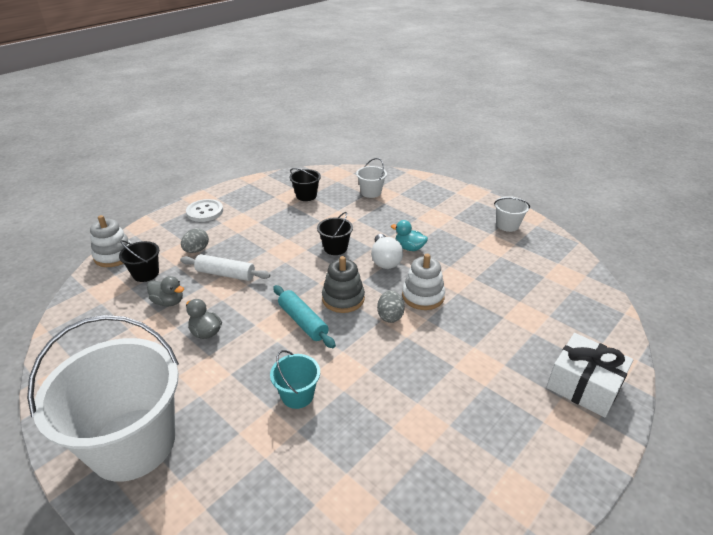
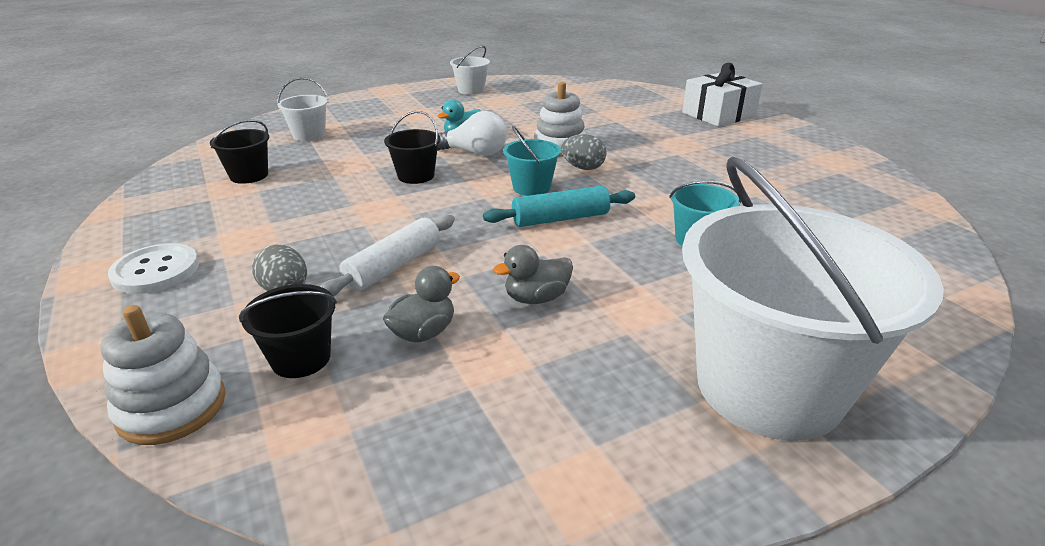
camera: 70 degrees left, 5 degrees down
(343, 299) = (531, 187): grey stacking toy -> turquoise bucket

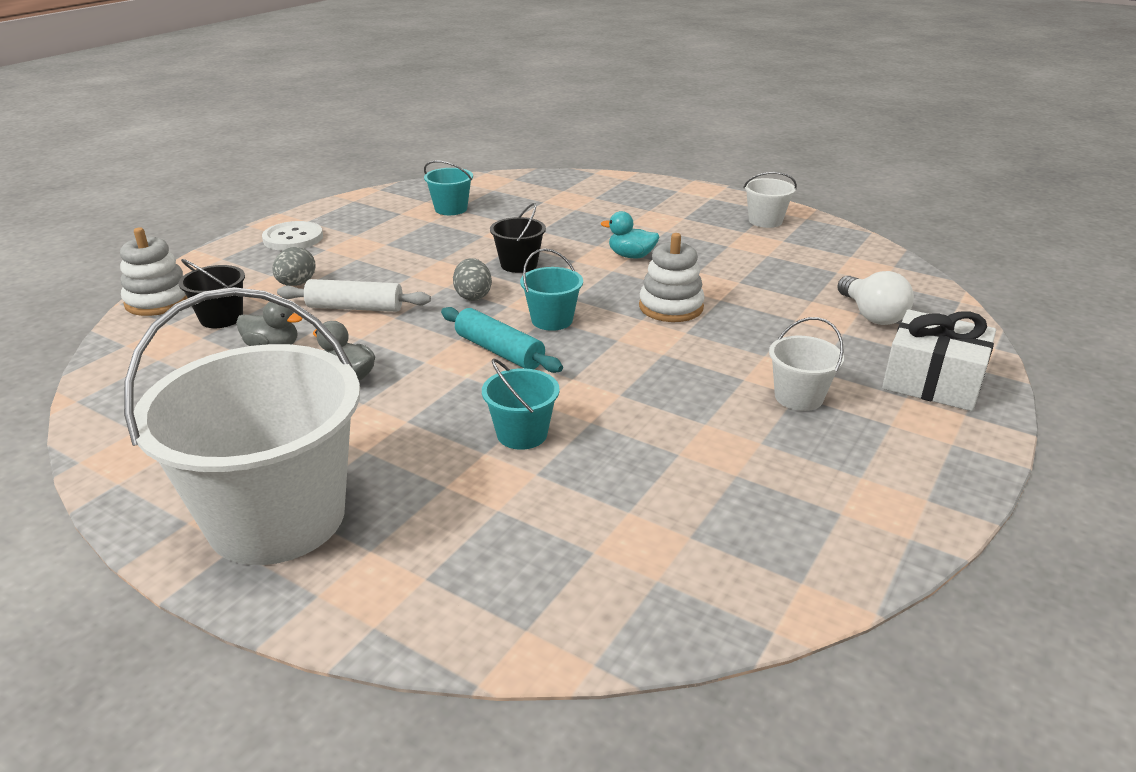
camera: 60 degrees right, 0 degrees up
(249, 175) = (451, 209): black bucket -> turquoise bucket
(309, 135) = (550, 199): white bucket -> white bucket (798, 397)
(474, 153) = (599, 272): white light bulb -> white light bulb (871, 315)
(583, 168) = (630, 333): grey egg -> grey egg (473, 296)

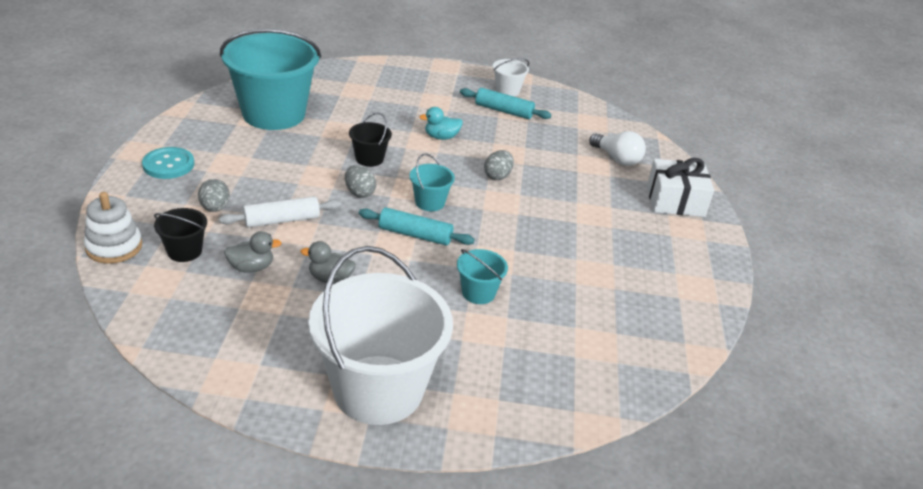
camera: 30 degrees left, 5 degrees up
(293, 238) = (168, 165): white button -> turquoise button
(451, 209) = (274, 114): turquoise bucket -> turquoise bucket, size x2.32
(671, 307) = (497, 176): white stacking toy -> grey egg
(741, 240) = (503, 111): none -> turquoise rolling pin
(798, 397) = (614, 228): white bucket -> none

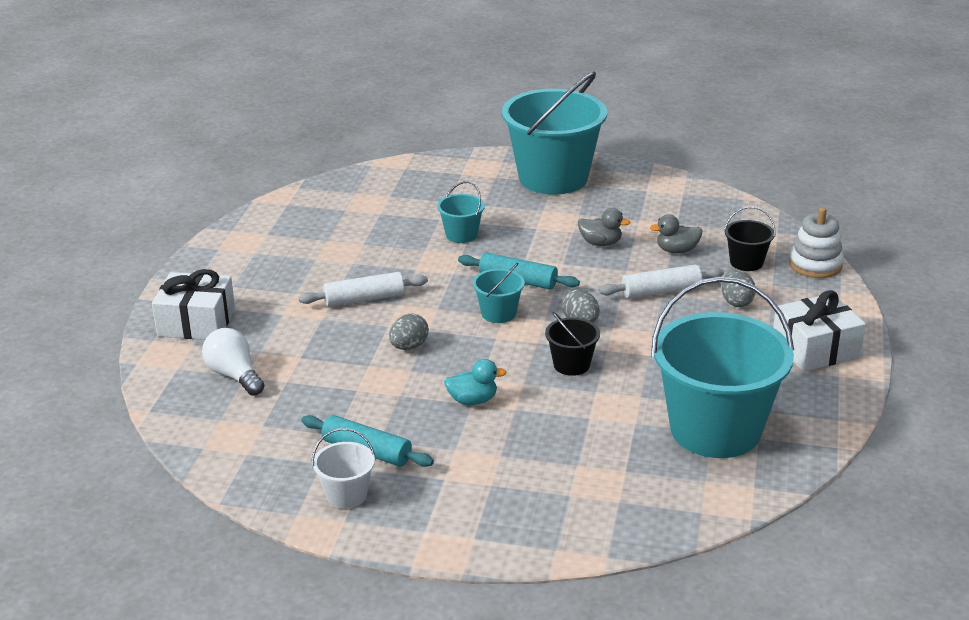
camera: 170 degrees left, 5 degrees down
(168, 165) = (815, 349): turquoise button -> white gift
(378, 389) = (553, 178): white bucket -> turquoise bucket
(549, 219) = (364, 299): none -> white rolling pin

